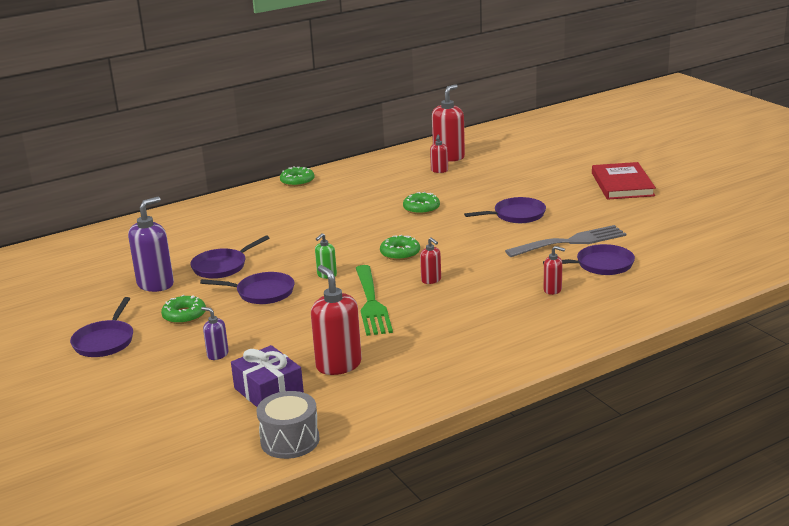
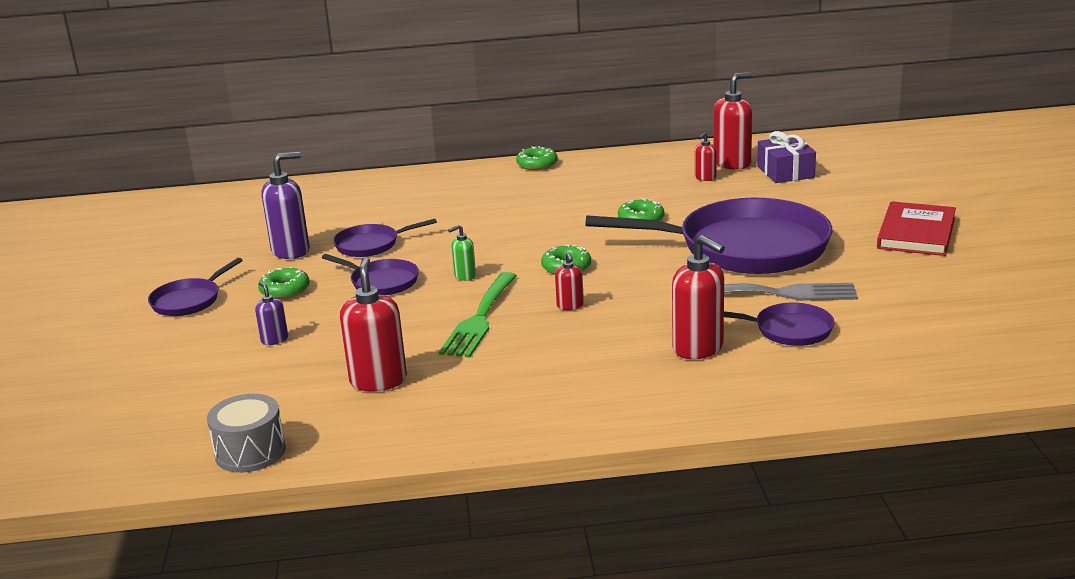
camera: 25 degrees right, 0 degrees up
(269, 391) = (283, 392): purple gift -> purple gift (785, 172)
(516, 215) = (744, 248): purple pan -> purple pan, size x2.21
(552, 290) = (698, 348): red soap dispenser -> red soap dispenser, size x1.93

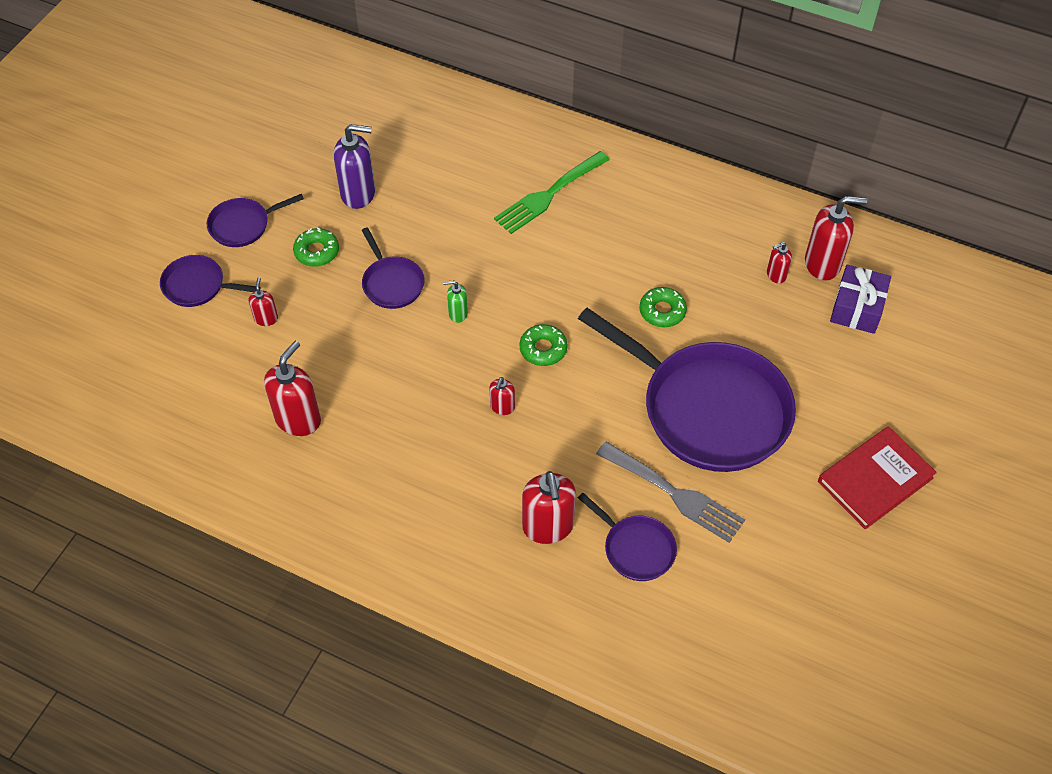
camera: 30 degrees right, 30 degrees up
(250, 452) = (165, 452): grey drum -> none
(274, 340) = (266, 318): purple soap dispenser -> red soap dispenser
(371, 245) = (422, 221): purple pan -> purple pan (198, 286)
(480, 319) = (424, 382): green fork -> green fork (548, 195)
(537, 164) = (651, 164): green donut -> none

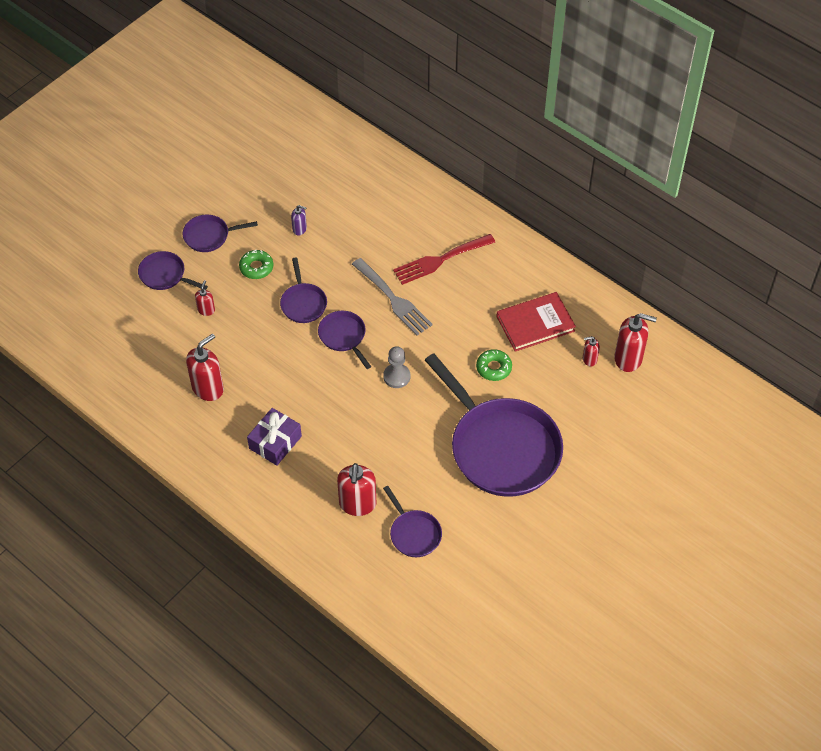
camera: 15 degrees right, 0 degrees up
(358, 193) = (299, 229): purple soap dispenser -> purple soap dispenser, size x0.52
(457, 313) = (343, 336): green soap dispenser -> purple pan
(502, 407) = (353, 412): red soap dispenser -> none
(543, 349) = (396, 376): green donut -> grey pawn
(548, 195) = (440, 260): green fork -> red fork
(675, 494) = (455, 502): grey fork -> grey fork (393, 299)
(857, 308) = (641, 398): purple gift -> purple gift (275, 442)
(875, 479) = (604, 526): red book -> red book (535, 323)

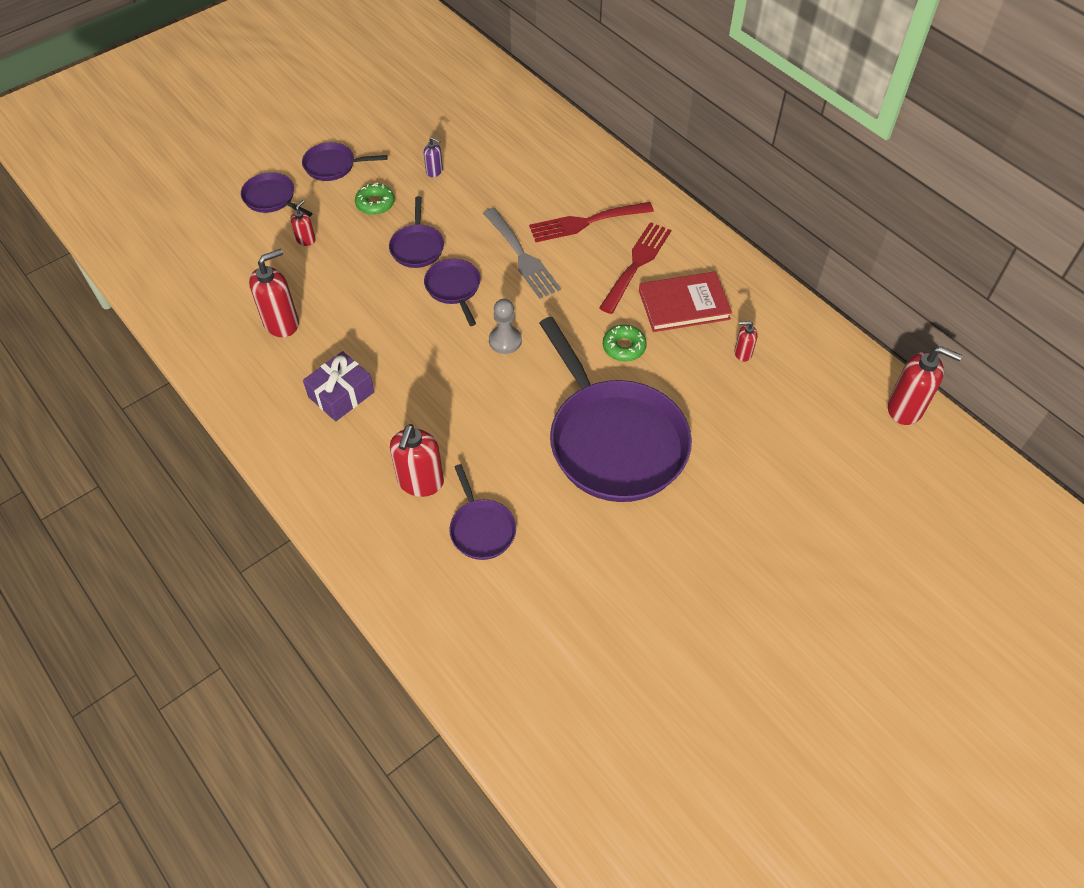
camera: 10 degrees right, 0 degrees up
(490, 292) = (636, 264): none -> red fork
(628, 358) = (791, 359): red soap dispenser -> red soap dispenser (905, 408)

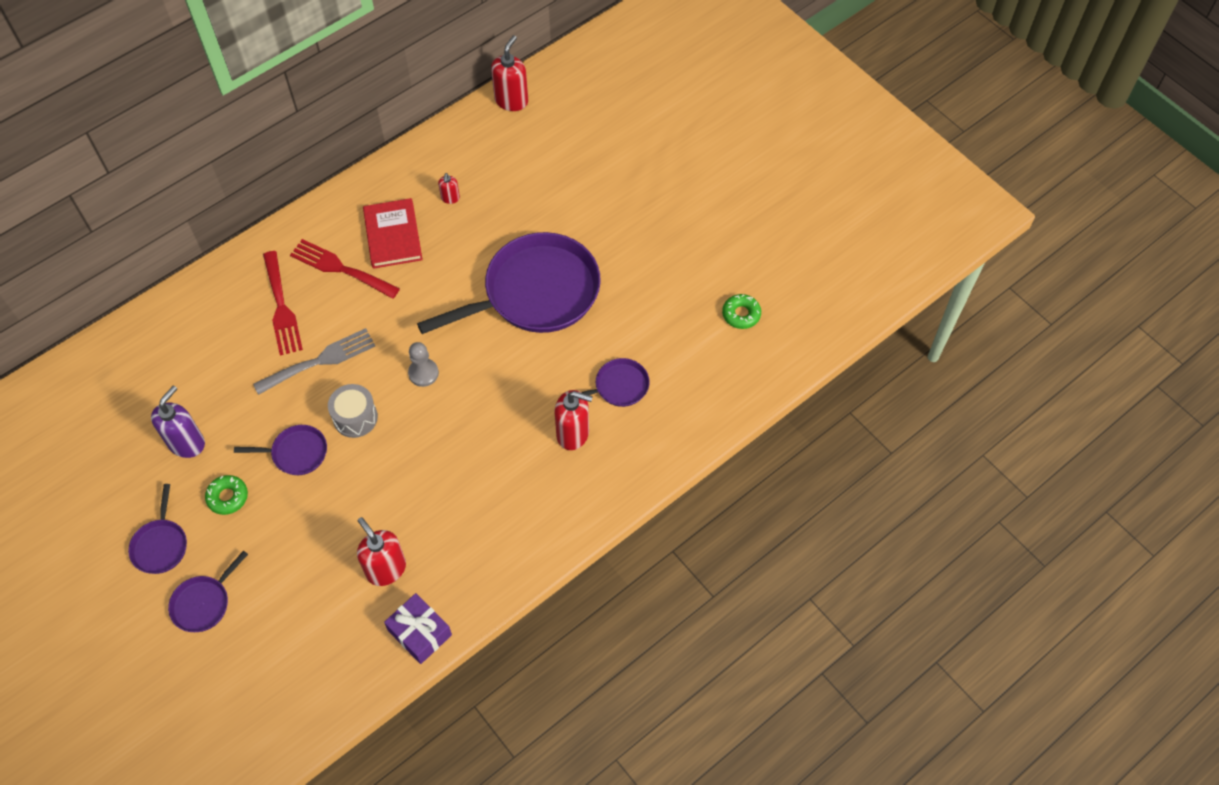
camera: 90 degrees left, 5 degrees up
(306, 240) = (272, 560): red soap dispenser -> none
(341, 394) = (477, 505): purple gift -> purple gift (420, 632)
(434, 171) = (187, 443): purple soap dispenser -> purple soap dispenser, size x1.93
(454, 288) = (355, 417): purple pan -> grey drum
(624, 347) = (437, 282): green donut -> green donut (741, 314)

